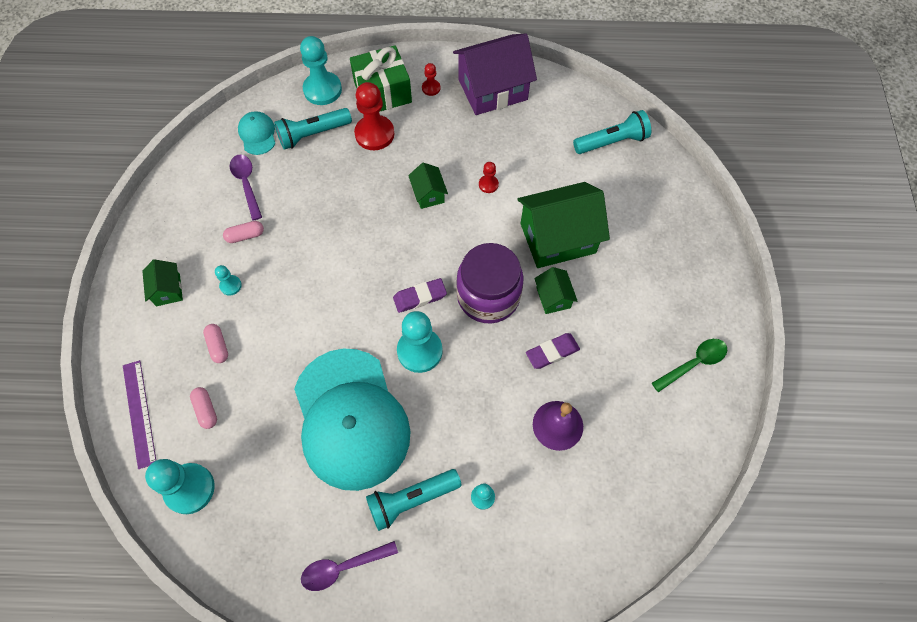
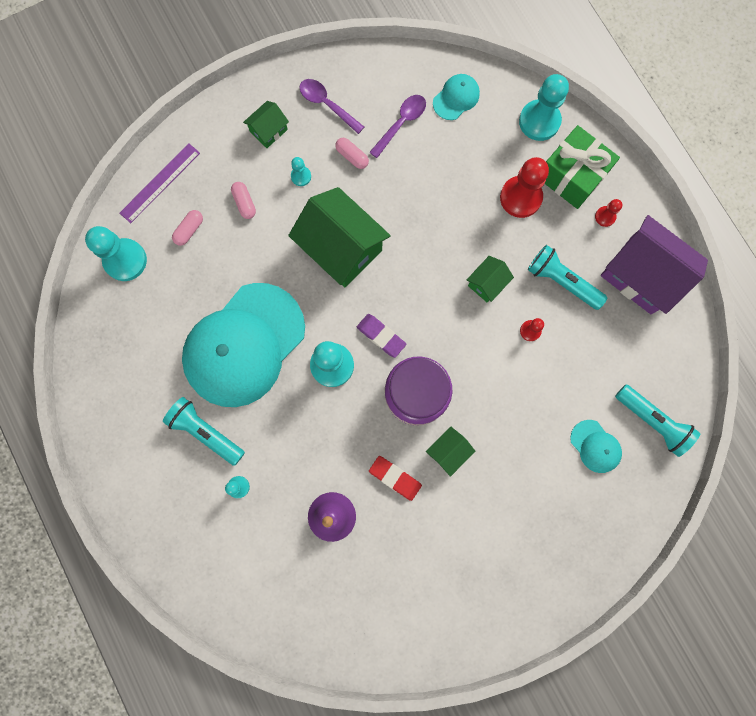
camera: 60 degrees right, 15 degrees up
(218, 346) = (244, 203): pink capsule -> pink capsule turned 60 degrees counterclockwise
(313, 134) = (486, 145): turquoise flashlight -> turquoise flashlight (562, 281)
(343, 567) = (129, 410): purple spoon -> purple spoon (327, 105)
(552, 352) = (395, 478): purple eraser -> red eraser
(557, 238) = (511, 424): green house -> green house (341, 248)
(610, 189) = (595, 446): none -> turquoise cap
(693, 363) = (456, 609): green spoon -> none

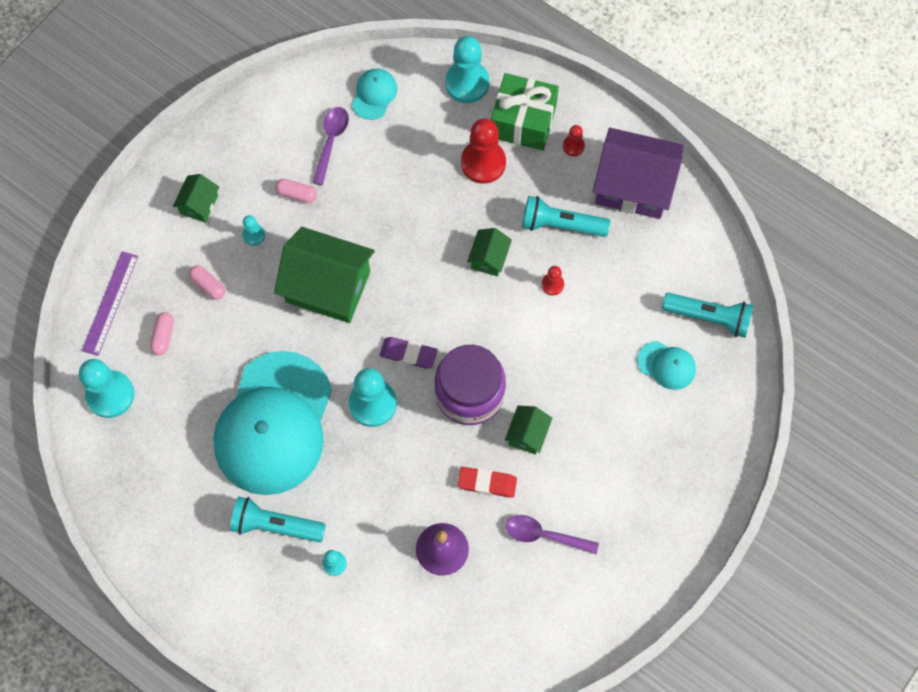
camera: 25 degrees left, 10 degrees down
(327, 105) = (247, 154): purple spoon -> purple spoon (544, 535)

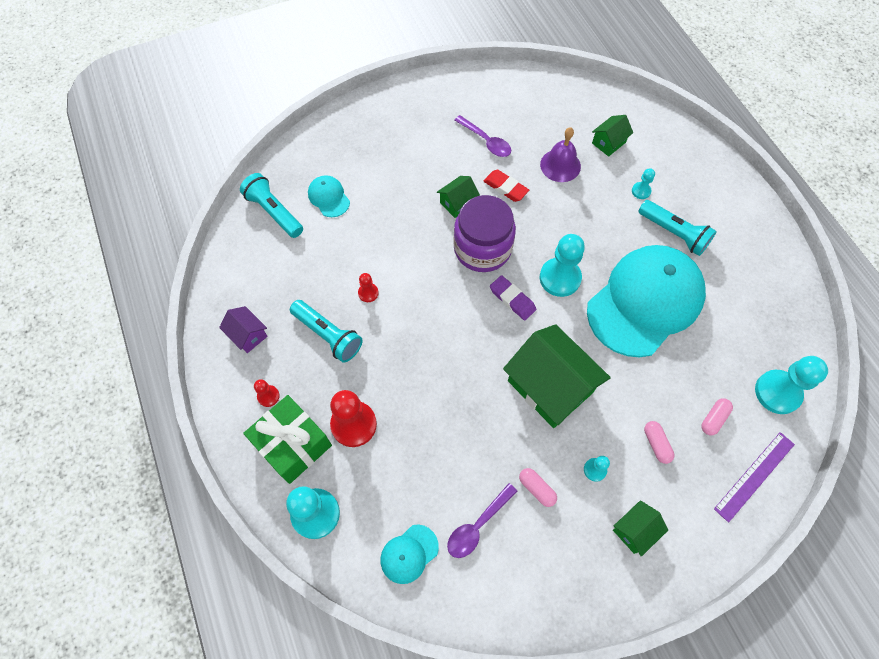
camera: 150 degrees left, 5 degrees down
(489, 258) = (403, 339): green house -> green house (608, 143)
(633, 186) = (248, 335): purple house -> purple house, size x0.48

